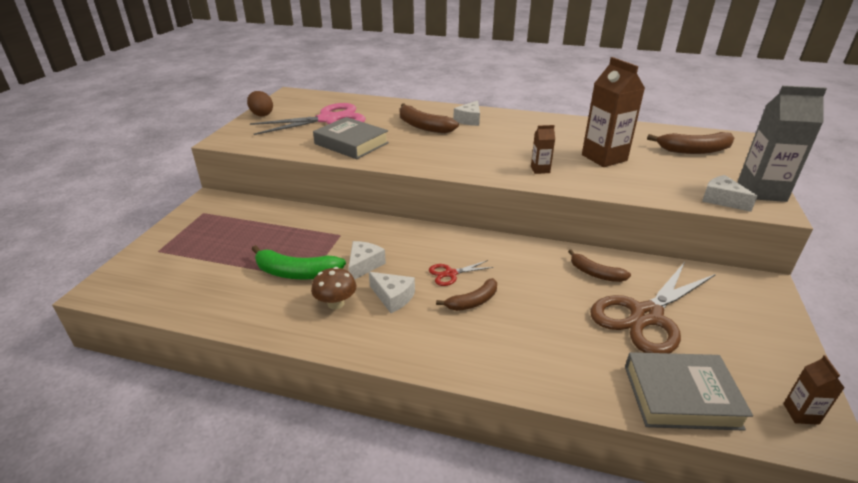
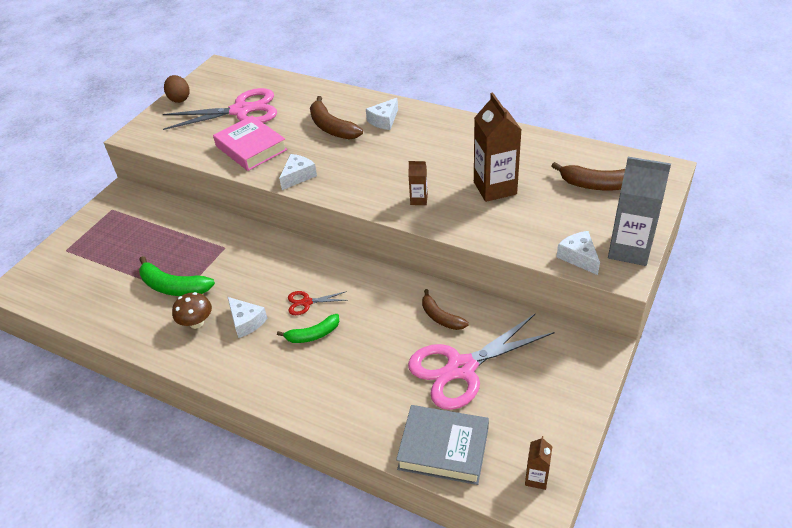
camera: 15 degrees right, 10 degrees up
(351, 143) = (251, 148): grey book -> pink book
(364, 265) = (234, 285): white cheese -> white cheese (298, 176)
(473, 302) = (313, 335): brown banana -> green banana
(646, 316) = (461, 368): brown scissors -> pink scissors

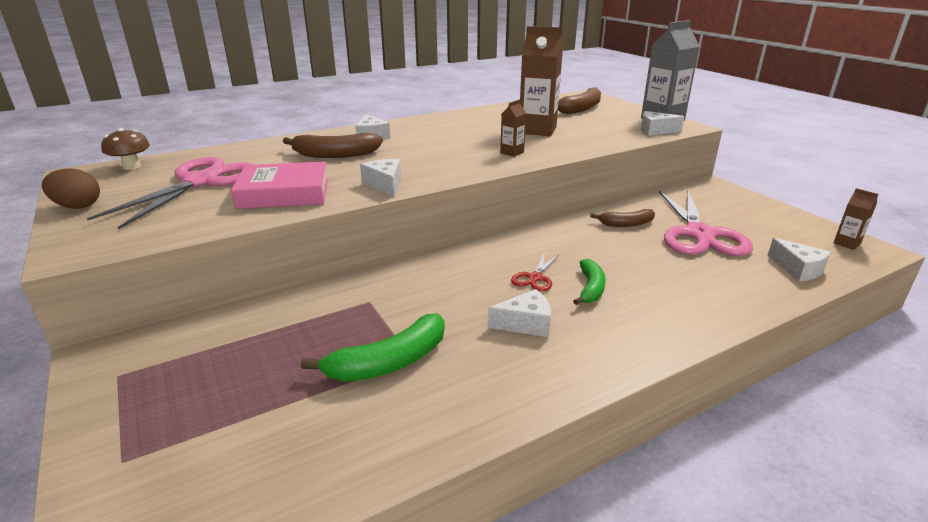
camera: 60 degrees left, 15 degrees down
(196, 323) = (486, 362): brown mushroom -> brown mushroom (132, 167)
(443, 448) = (798, 269): grey book -> white cheese

